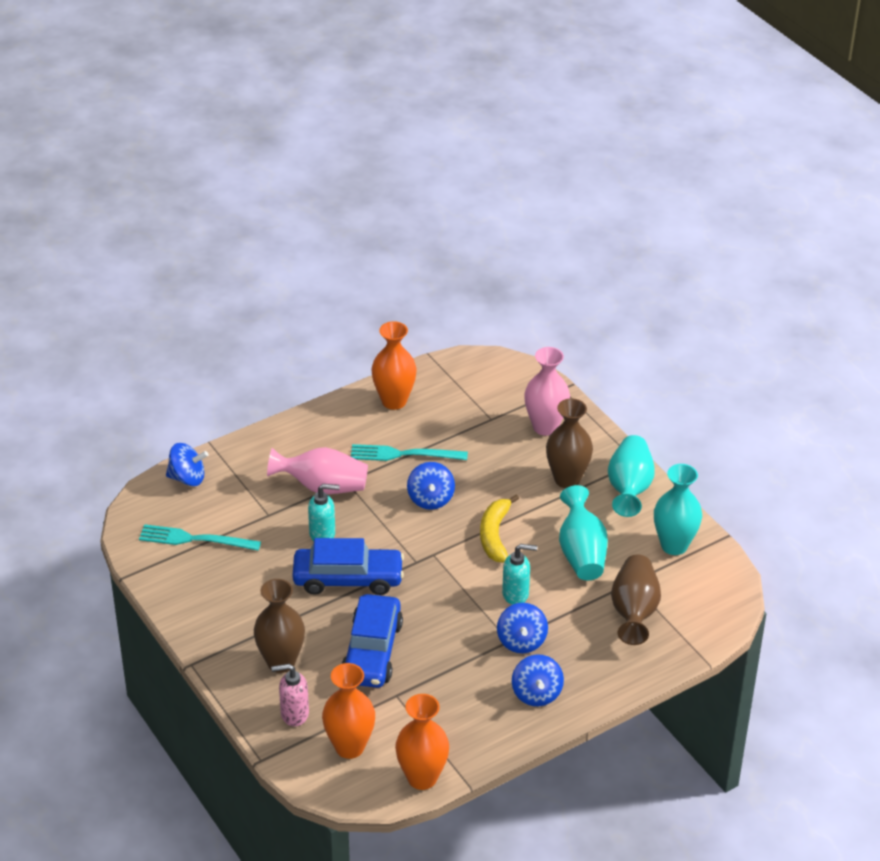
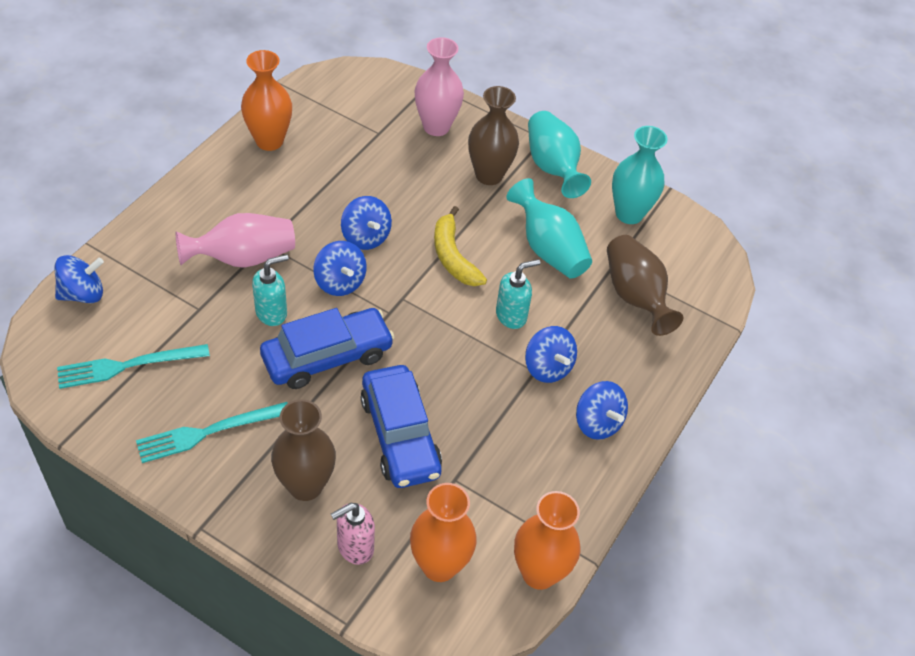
camera: 30 degrees left, 10 degrees up
(389, 527) = (340, 282): none -> blue spinning top
(404, 454) = (311, 196): turquoise fork -> turquoise fork (208, 432)

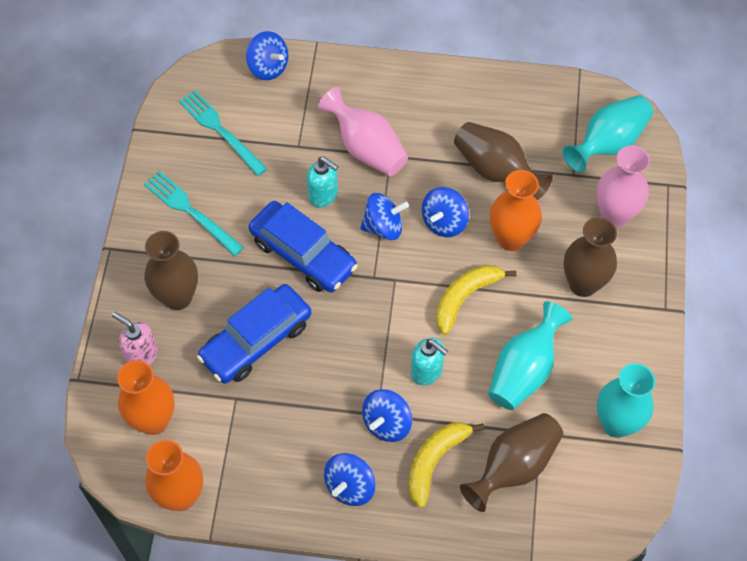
camera: 70 degrees right, 10 degrees up
(269, 141) = (505, 101): orange vase -> orange vase (511, 239)
(337, 178) = (496, 170): none -> brown vase
(340, 282) = (383, 227): blue spinning top -> blue spinning top turned 135 degrees counterclockwise
(552, 167) = (631, 333): turquoise vase -> turquoise vase (608, 143)
(603, 348) = (435, 461): none -> yellow banana

